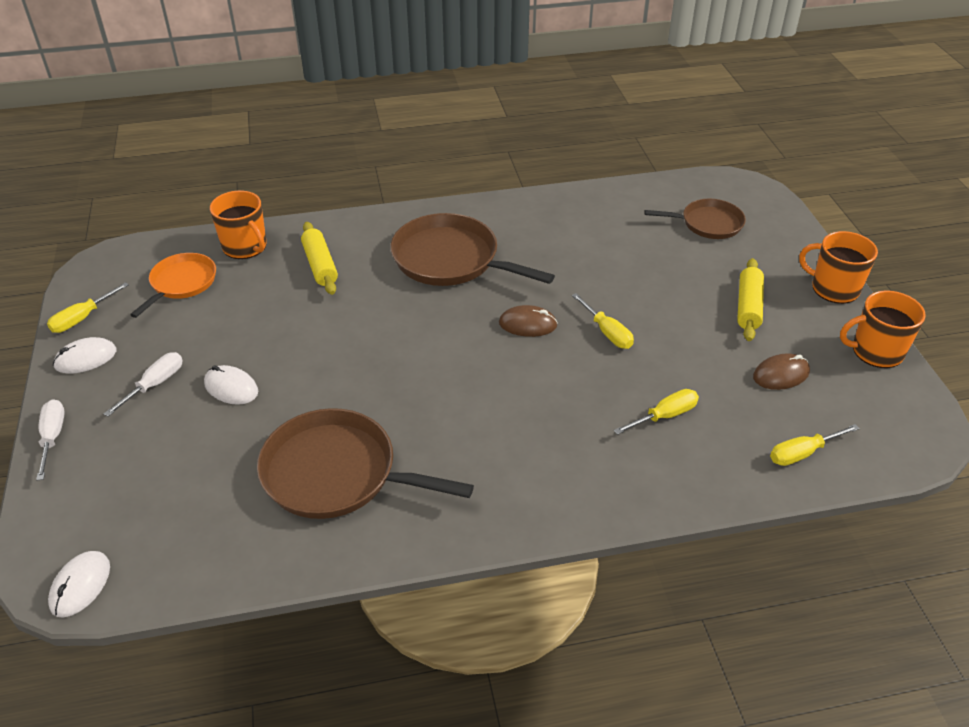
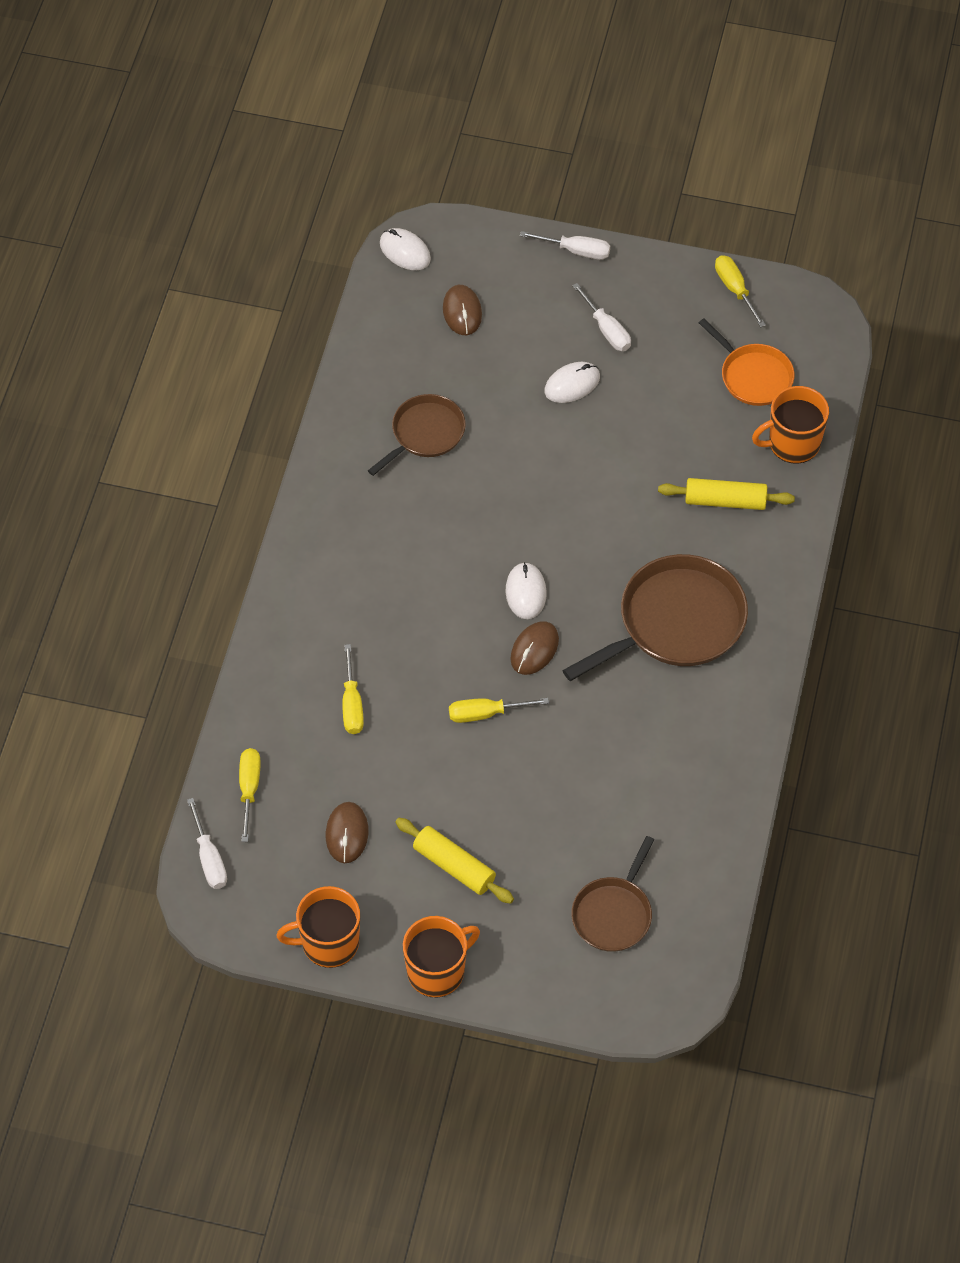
camera: 115 degrees right, 15 degrees up
(85, 358) = (671, 285): white mouse -> white mouse (526, 592)
(161, 500) = (462, 312): none -> brown mouse
(336, 473) = (425, 433): brown pan -> brown pan, size x0.60
(876, 351) = (328, 943): orange mug -> orange mug turned 120 degrees counterclockwise
(888, 454) = (209, 858): none -> white screwdriver

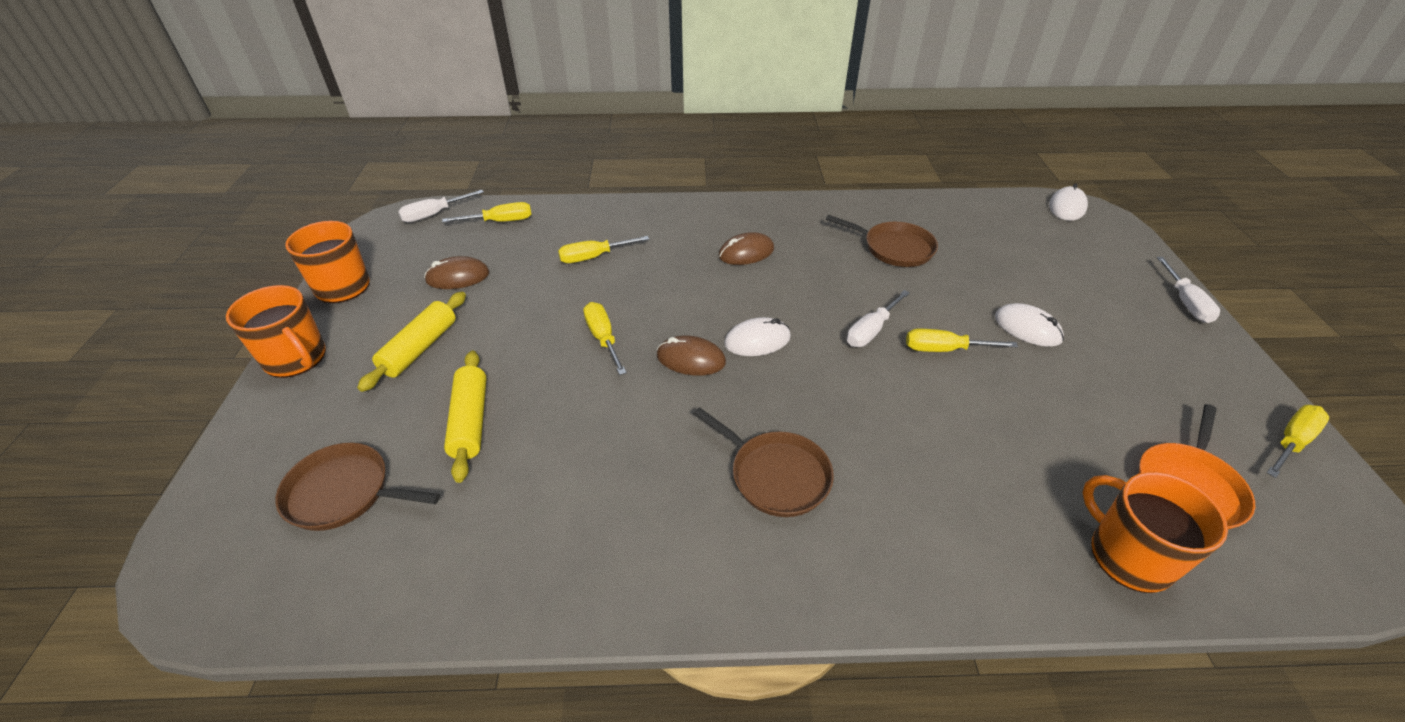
camera: 75 degrees right, 15 degrees down
(462, 312) = (1039, 246): brown mouse -> brown mouse (746, 252)
(579, 457) = (945, 349): none -> yellow screwdriver
(606, 329) = (1117, 341): white screwdriver -> white screwdriver (871, 330)
(676, 622) = (776, 475): brown pan -> brown pan, size x0.60
(725, 501) = (981, 493): yellow rolling pin -> yellow rolling pin (470, 421)

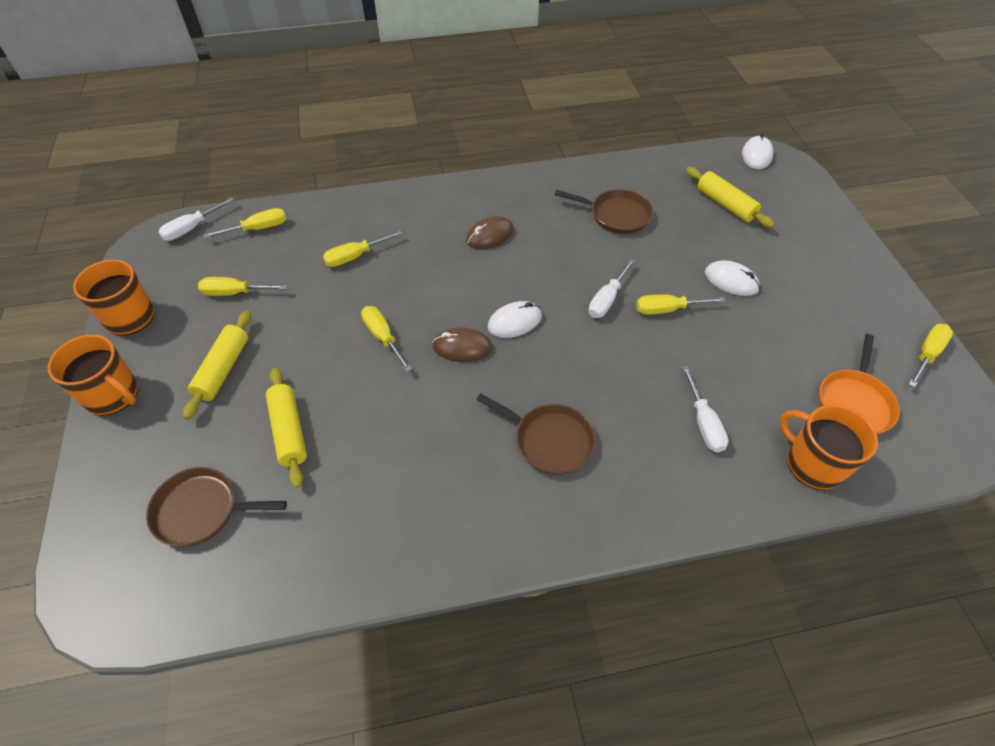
camera: 10 degrees left, 10 degrees up
(458, 277) = (235, 293): brown mouse -> yellow screwdriver
(1026, 250) = (725, 204): none -> yellow rolling pin
(1185, 302) = (852, 240): white screwdriver -> white screwdriver (703, 422)

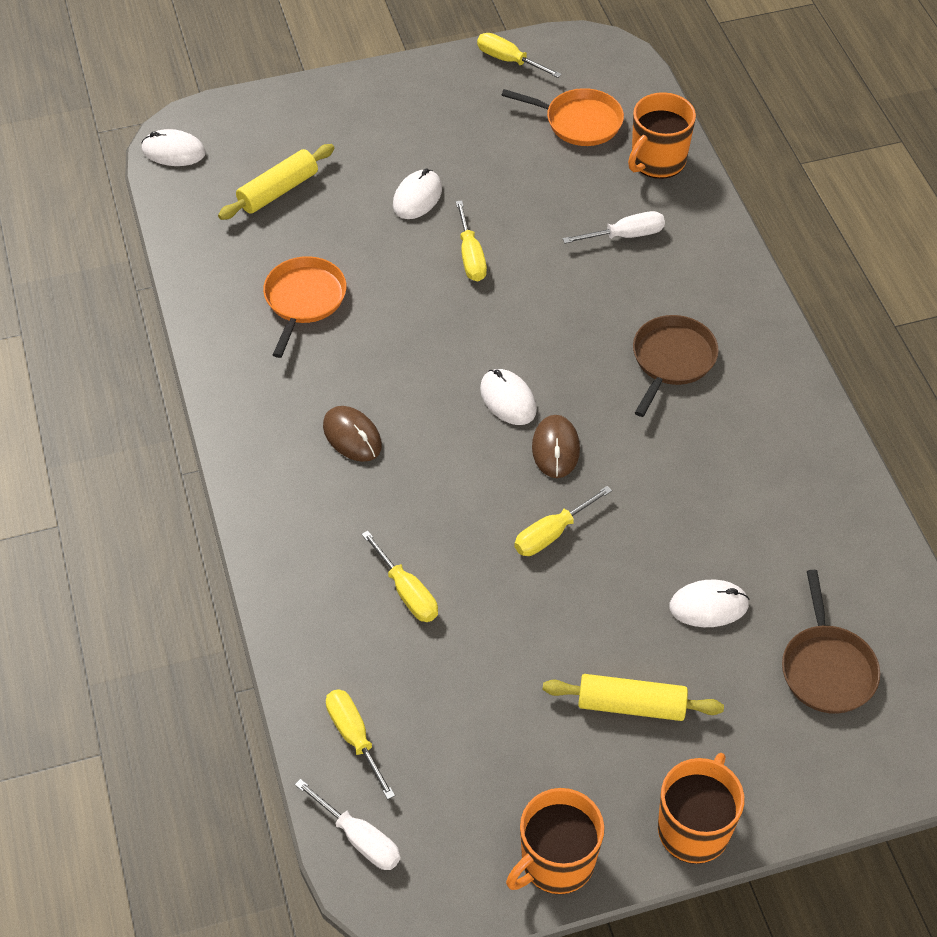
camera: 95 degrees left, 0 degrees up
(235, 293) = (494, 730): yellow screwdriver -> none
(289, 431) = (708, 606): yellow rolling pin -> white mouse
(607, 299) = (460, 311): white screwdriver -> none
(616, 215) = (304, 300): brown pan -> orange pan

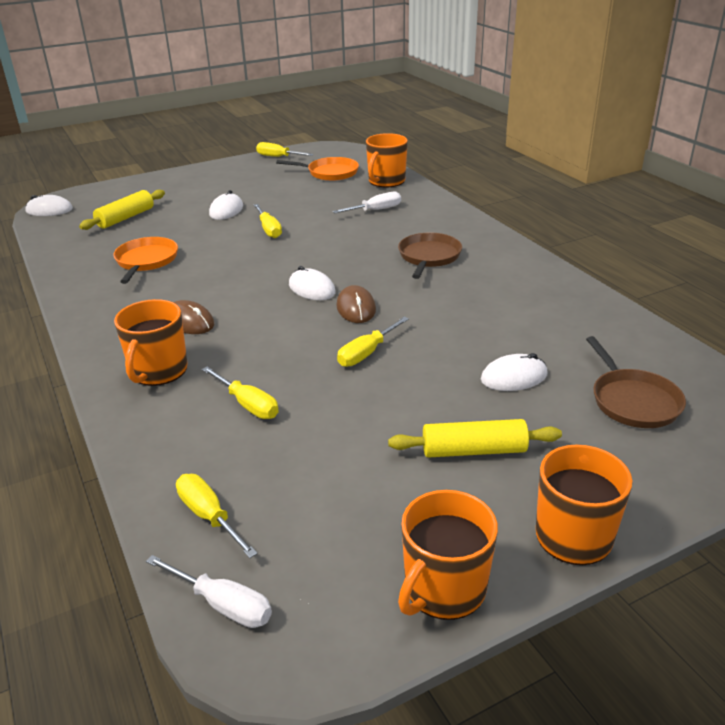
camera: 10 degrees left, 20 degrees down
(313, 518) = (158, 371): none -> orange mug

